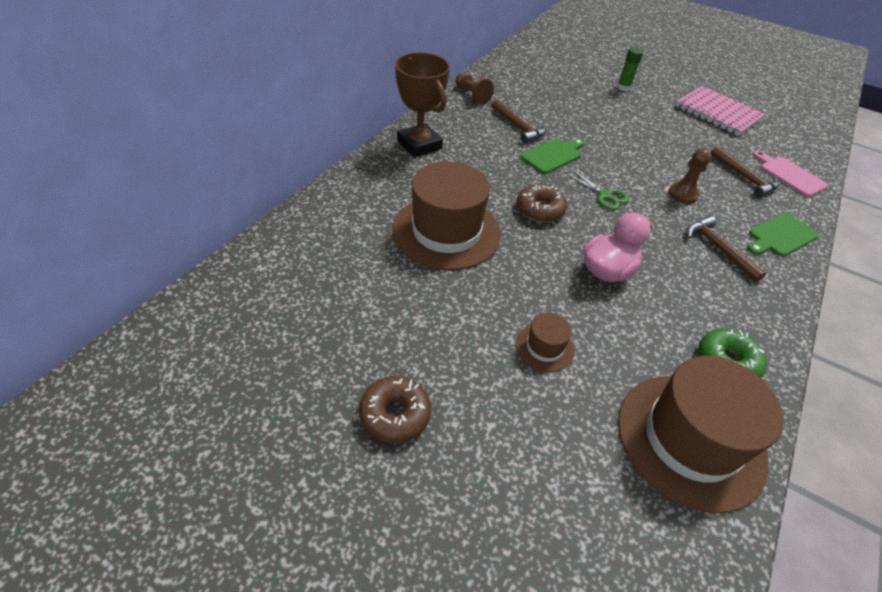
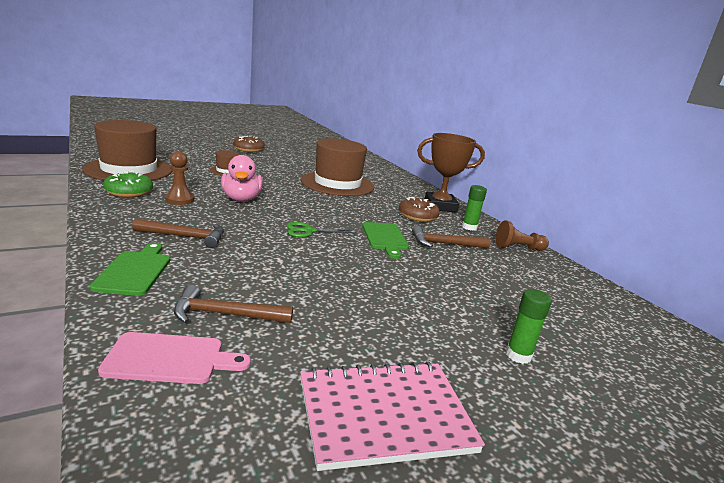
camera: 120 degrees right, 25 degrees down
(458, 121) = (469, 227): none -> green glue stick
(539, 210) = (323, 207): brown donut -> brown donut (417, 216)
(682, 194) = (260, 261): brown pawn -> brown pawn (179, 200)

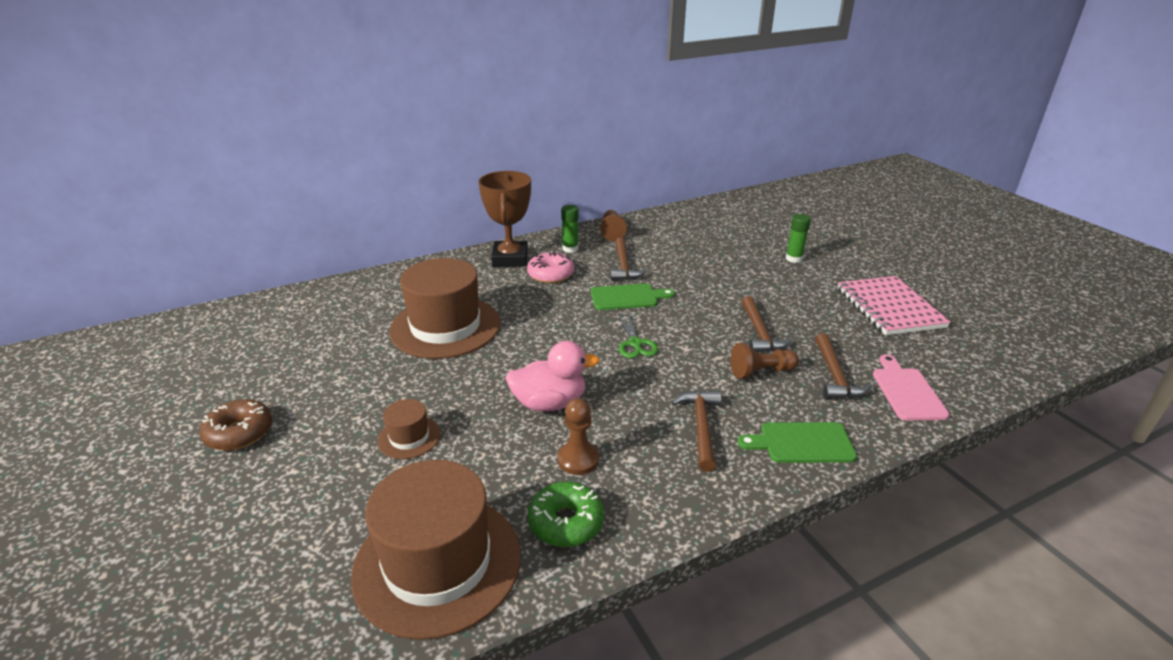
camera: 85 degrees left, 10 degrees up
(249, 275) = (761, 372): none -> brown pawn
(319, 288) = (760, 333): none -> brown hammer
(417, 216) = (551, 275): brown donut -> pink donut

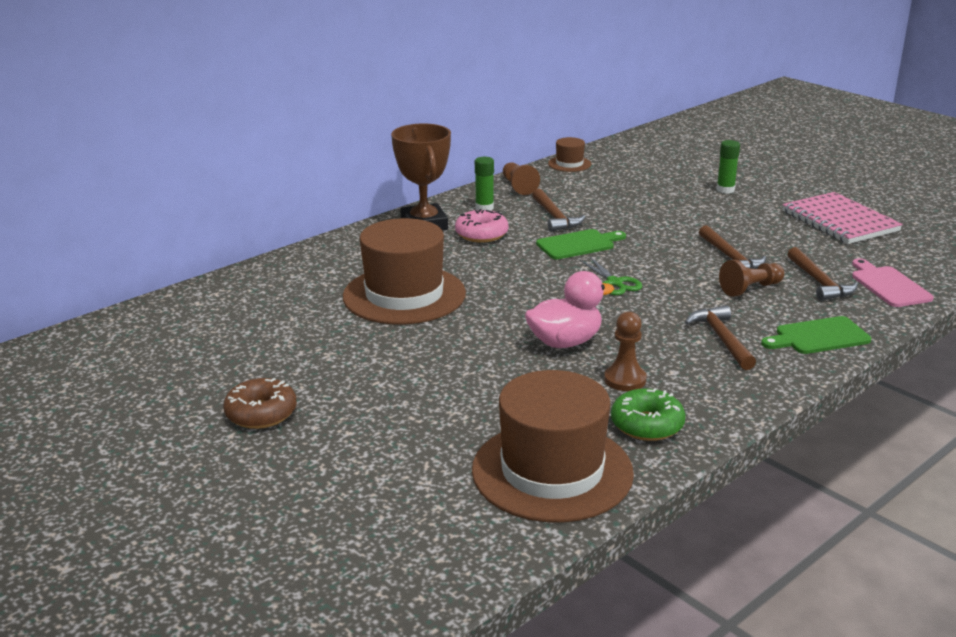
camera: 15 degrees left, 5 degrees down
(409, 437) = (445, 389): brown hat -> brown hat (569, 164)

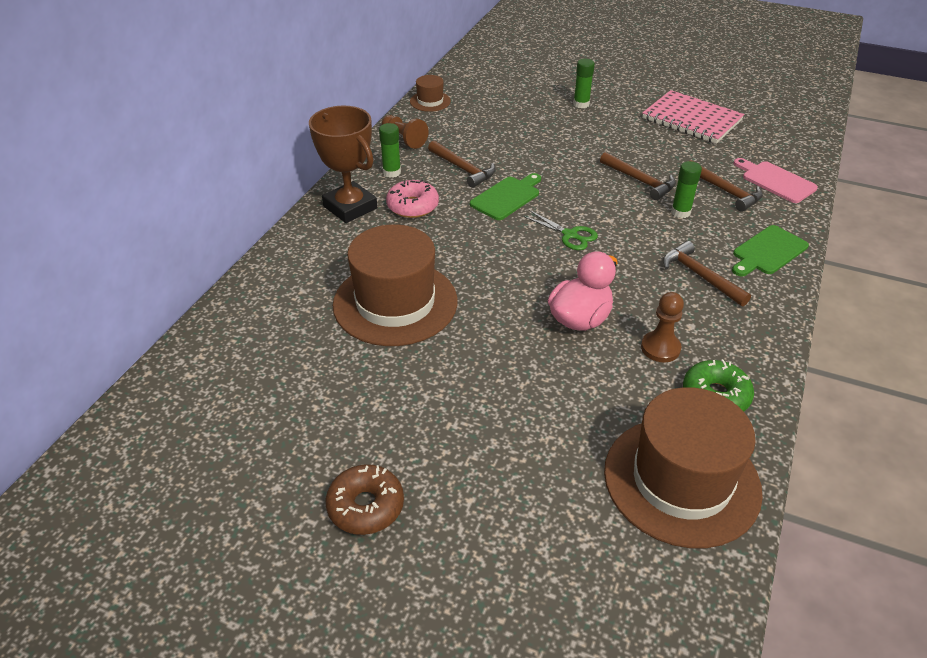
camera: 25 degrees left, 15 degrees up
(750, 289) = (680, 212): brown pawn -> green glue stick

